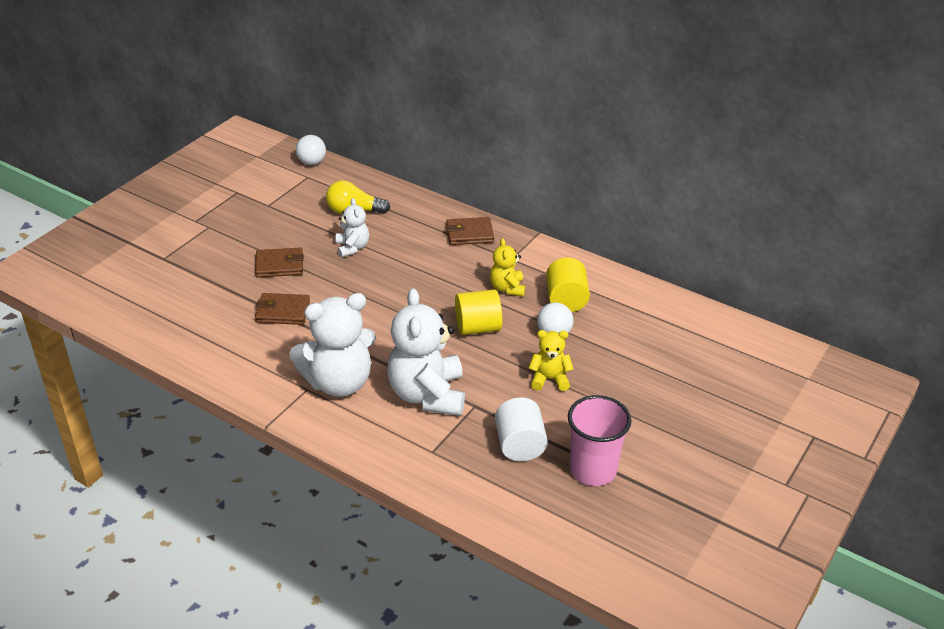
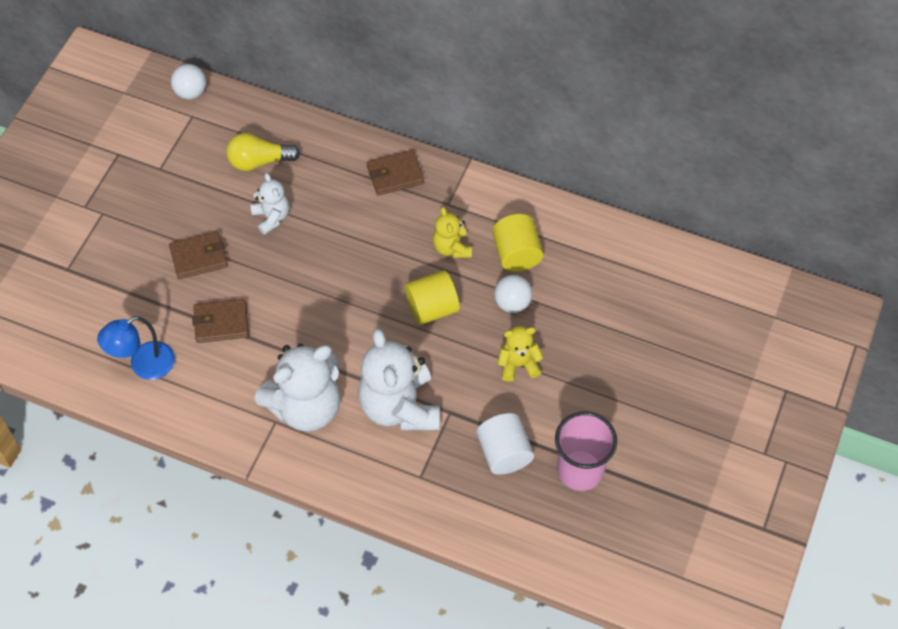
camera: 10 degrees left, 20 degrees up
(202, 332) = (144, 366): none -> blue lamp

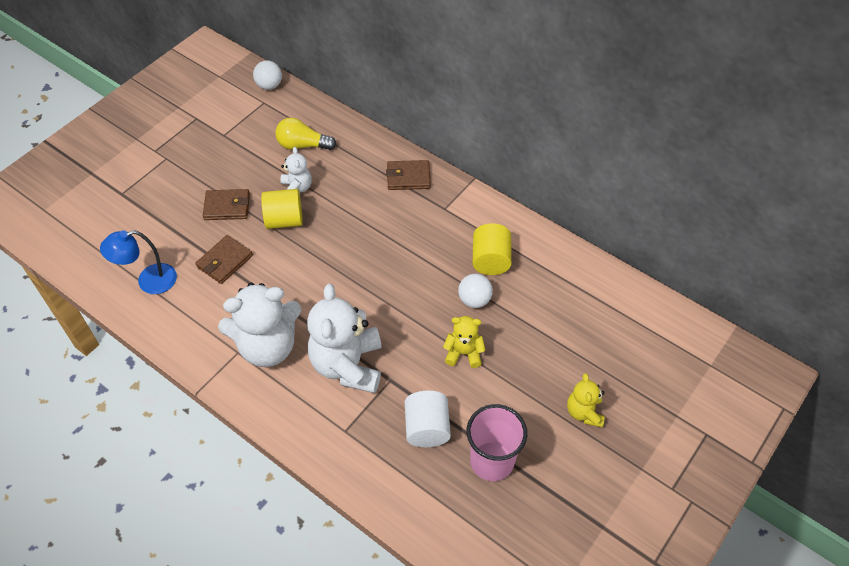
camera: 15 degrees right, 5 degrees down
(221, 322) = (224, 261): brown wallet -> brown wallet turned 60 degrees counterclockwise
(432, 308) = (403, 289): yellow cylinder -> yellow cylinder (284, 220)
(452, 248) = (436, 243): yellow teddy bear -> yellow teddy bear (584, 412)

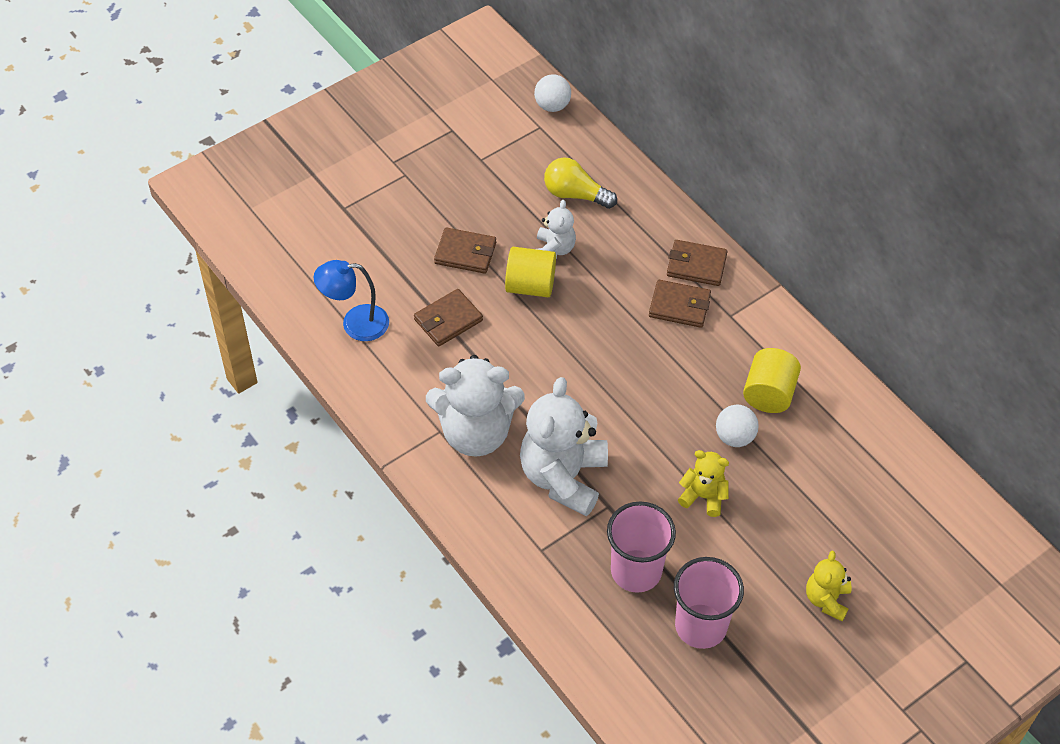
camera: 15 degrees right, 0 degrees up
(404, 210) = (679, 306): none -> brown wallet
(427, 428) = (636, 571): white cylinder -> pink cup

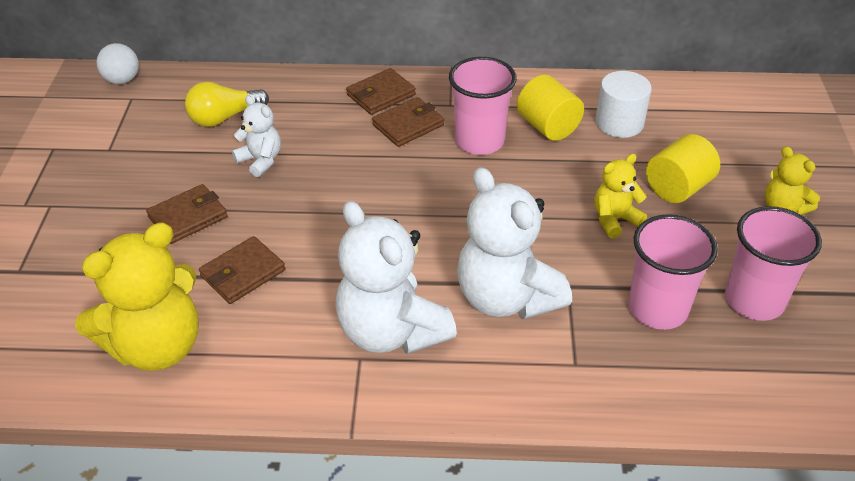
camera: 50 degrees left, 10 degrees down
(355, 323) = (157, 346): blue lamp -> yellow teddy bear
(448, 320) = (242, 273): brown wallet -> brown wallet turned 45 degrees clockwise
(476, 433) = (391, 331): white teddy bear -> white teddy bear turned 105 degrees clockwise
(530, 286) = (277, 197): yellow cylinder -> yellow cylinder (677, 188)
(706, 361) = (479, 141): none -> pink cup
(734, 437) = (571, 168): white ball -> none
(823, 437) = (619, 123): none -> white cylinder

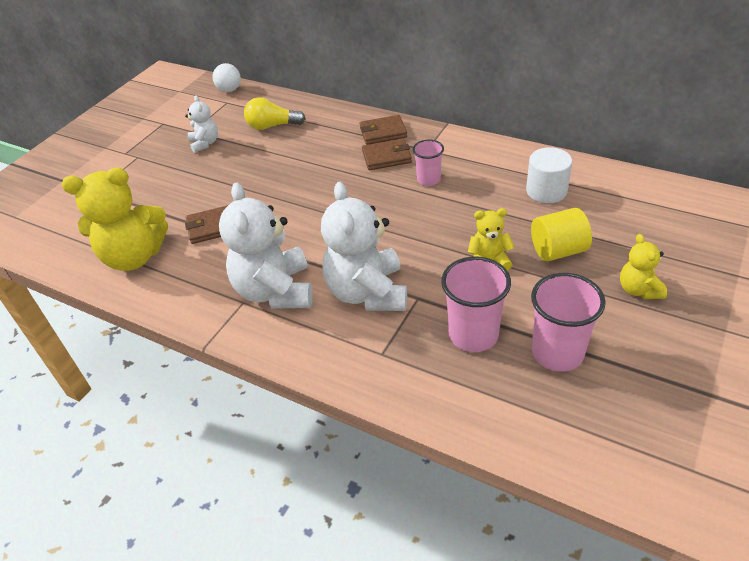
camera: 30 degrees right, 0 degrees up
(188, 217) = (206, 183): brown wallet -> none
(260, 160) = (274, 158): white teddy bear -> white teddy bear (205, 143)
(479, 141) = (428, 179): pink cup -> pink cup, size x0.61
(548, 127) = (487, 181): yellow cylinder -> none

